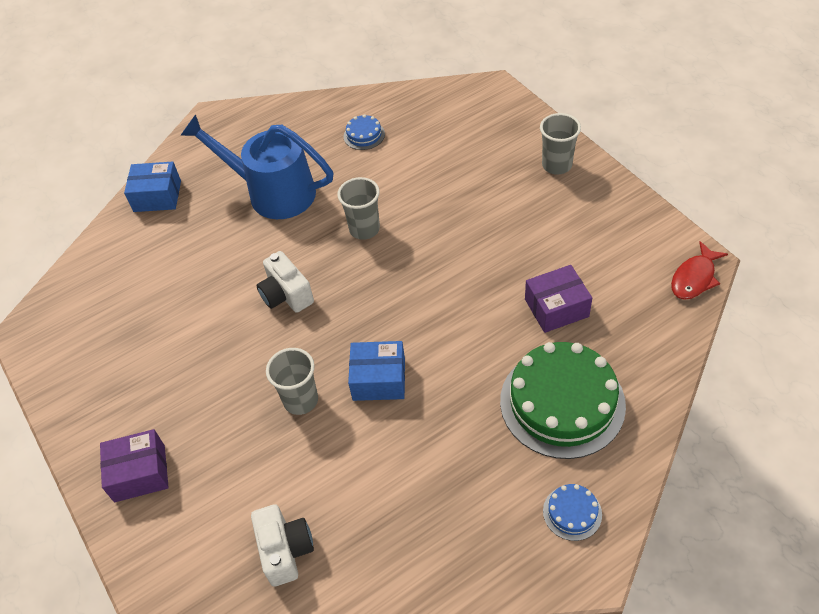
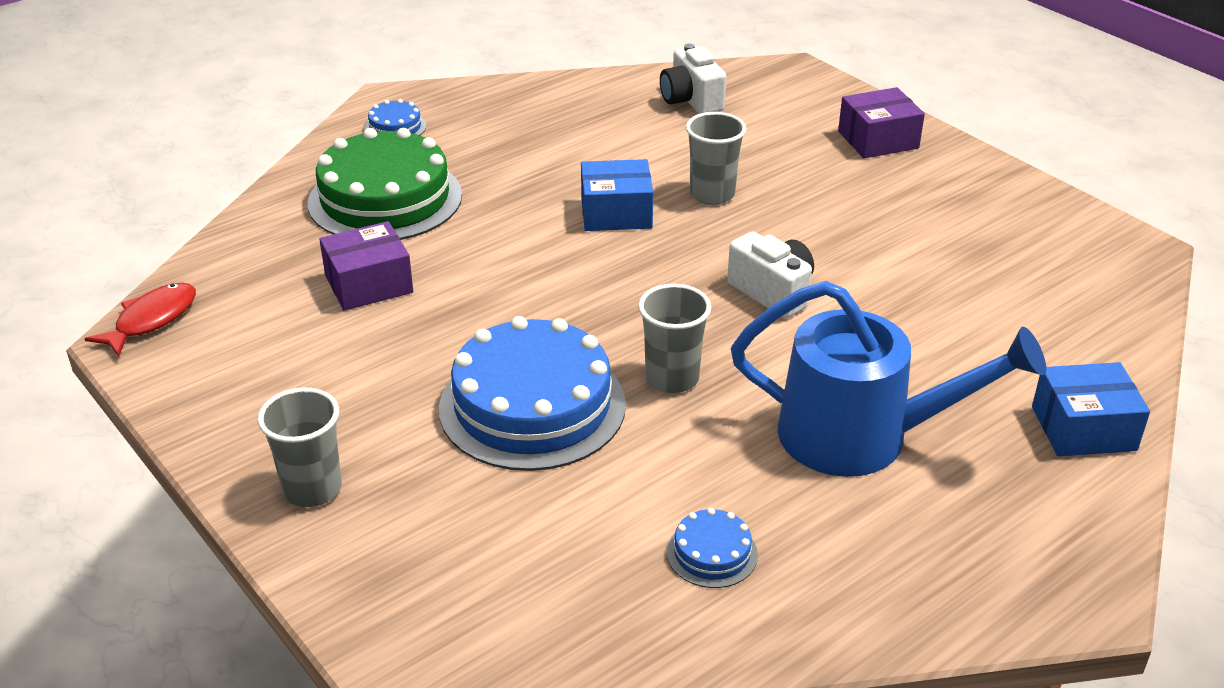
camera: 170 degrees right, 15 degrees down
(445, 212) = (532, 406): none -> blue cake

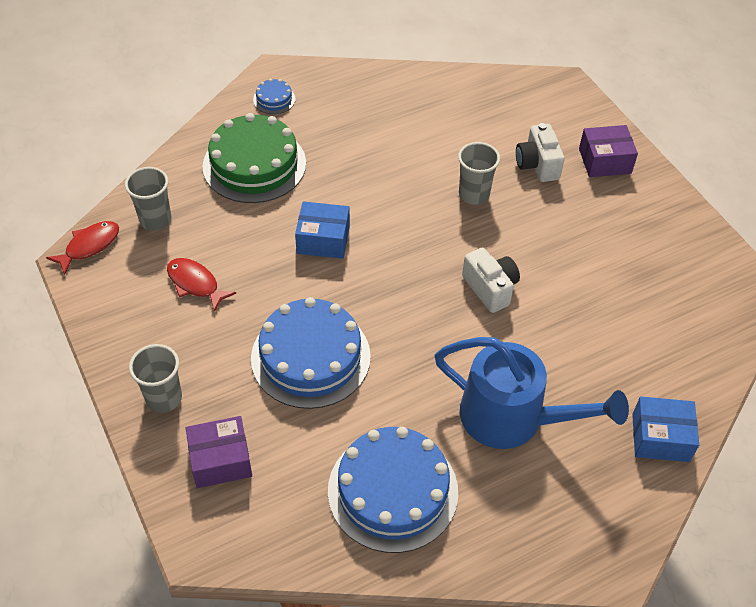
camera: 10 degrees right, 15 degrees up
(329, 343) = (195, 284): none -> red fish
(369, 284) = (229, 238): purple box -> purple box (221, 460)
(616, 213) = (404, 201): blue box -> blue box (323, 240)
(672, 378) = (404, 350): grey cup -> grey cup (155, 220)
(691, 100) = (483, 103): white camera -> white camera (537, 164)
(712, 553) = (393, 491): blue cake -> blue cake, size x2.31

